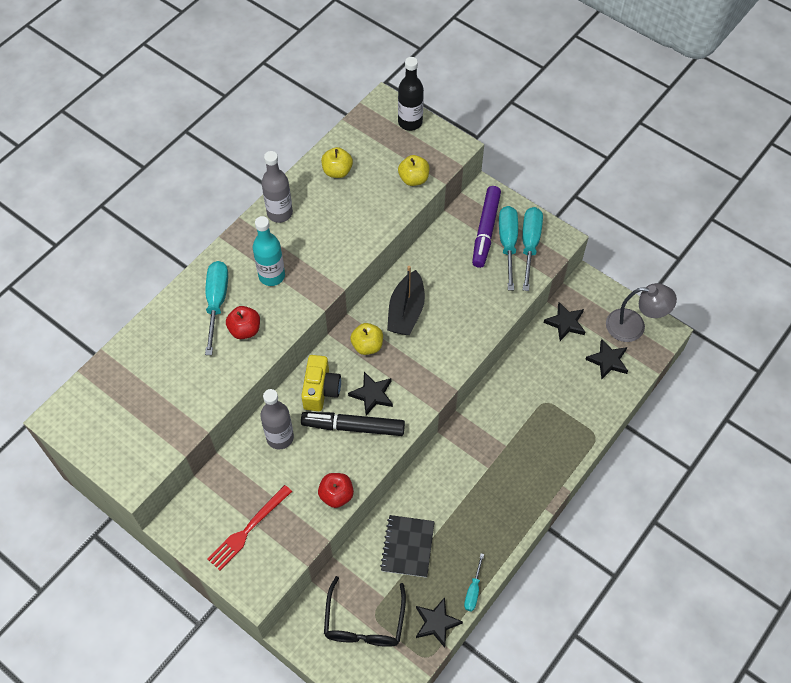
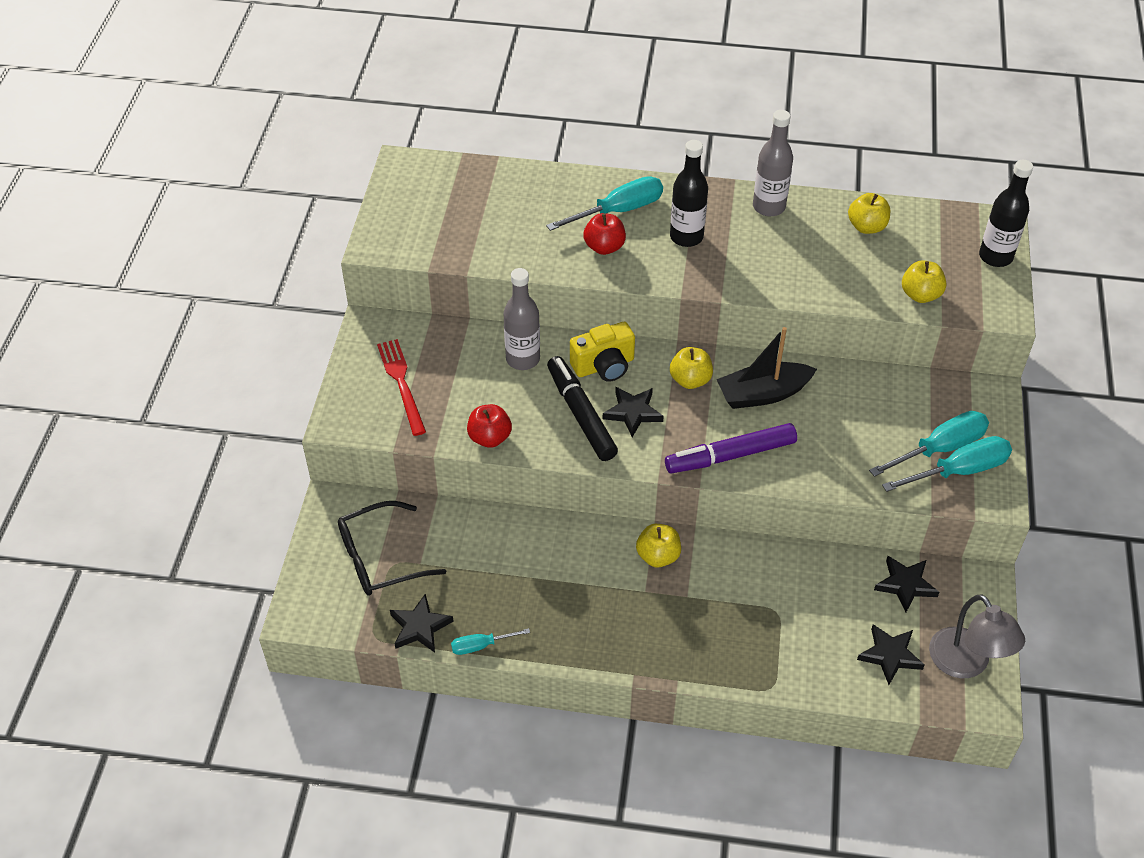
camera: 60 degrees right, 10 degrees down
(248, 529) = (401, 383): red fork -> red fork turned 60 degrees clockwise
(272, 276) = (686, 237): turquoise bottle -> black bottle
(407, 547) = (493, 557): black notebook -> none
(466, 445) = (658, 556): none -> yellow apple
(486, 230) = (939, 418): purple marker -> purple marker (730, 456)

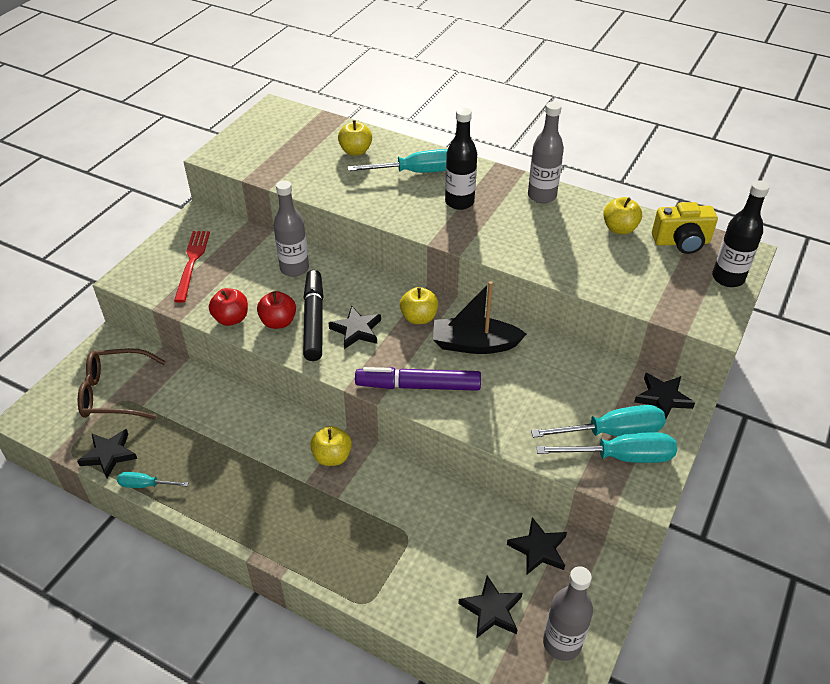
camera: 20 degrees right, 5 degrees down
(380, 558) = (115, 393): black glasses -> brown glasses
(604, 247) = (388, 194): red apple -> red apple (278, 322)
(604, 366) = (355, 289): yellow camera -> yellow camera (681, 242)
(920, 295) = (641, 292): yellow apple -> yellow apple (355, 151)
(966, 664) = (562, 643): grey lamp -> grey bottle
(971, 399) = (662, 398): none -> black star

